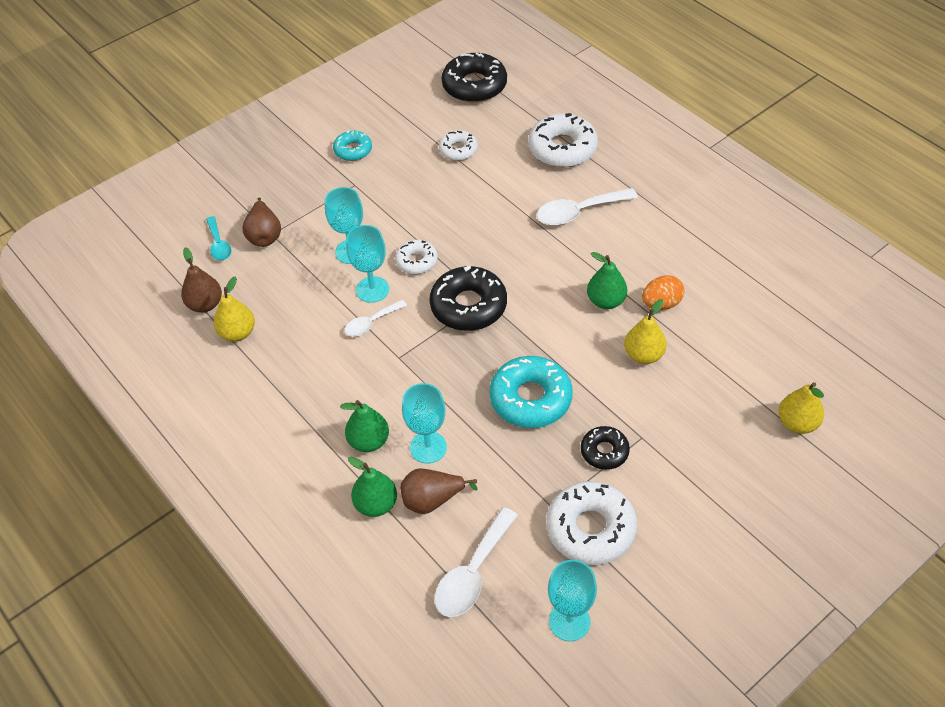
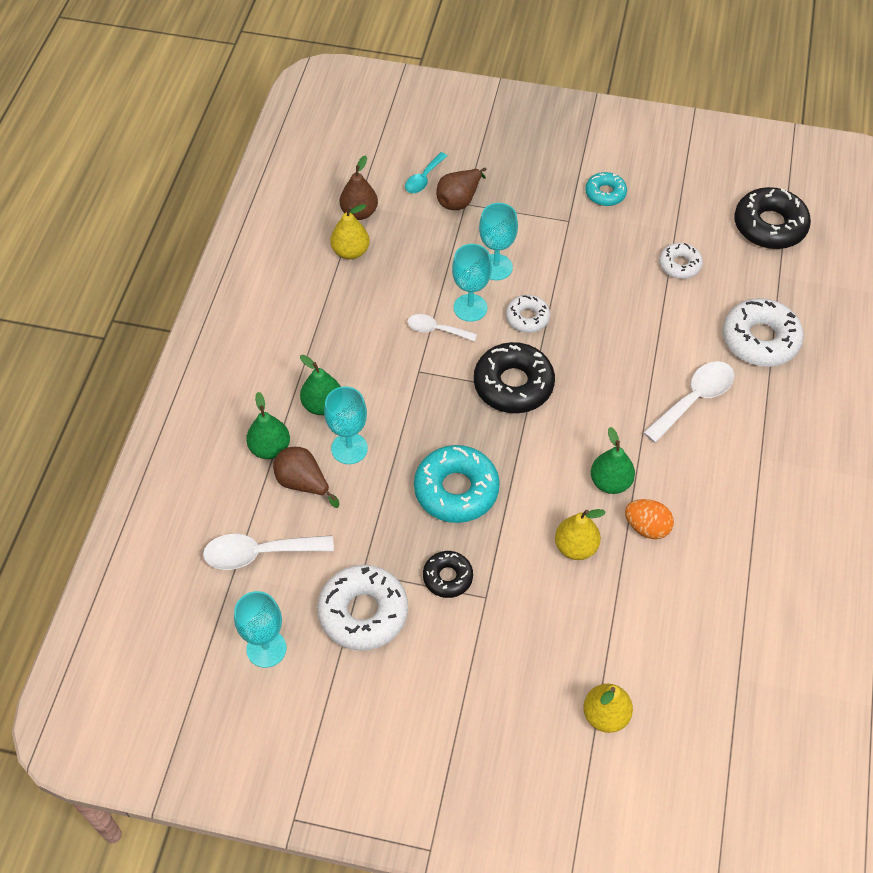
camera: 50 degrees right, 5 degrees up
(578, 212) = (694, 399): white spoon -> white spoon turned 105 degrees clockwise

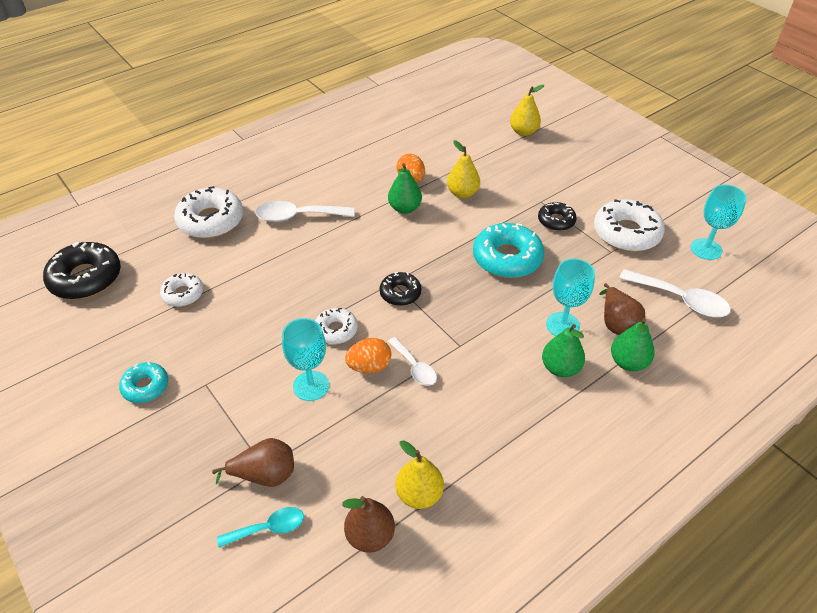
camera: 140 degrees left, 10 degrees down
(470, 308) = (369, 366): turquoise goblet -> orange egg
(513, 385) = (400, 293): black donut -> black donut, size x0.57

